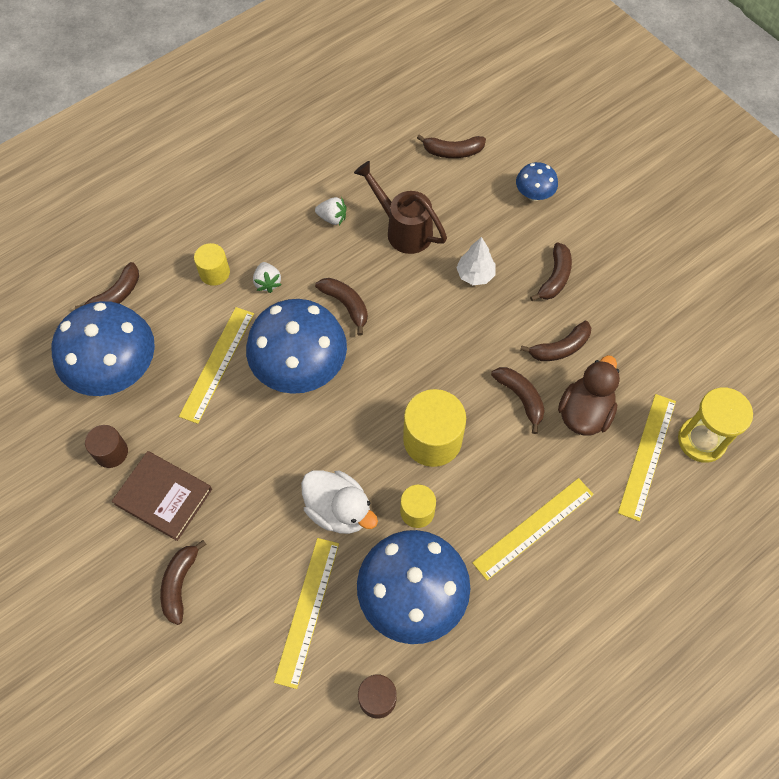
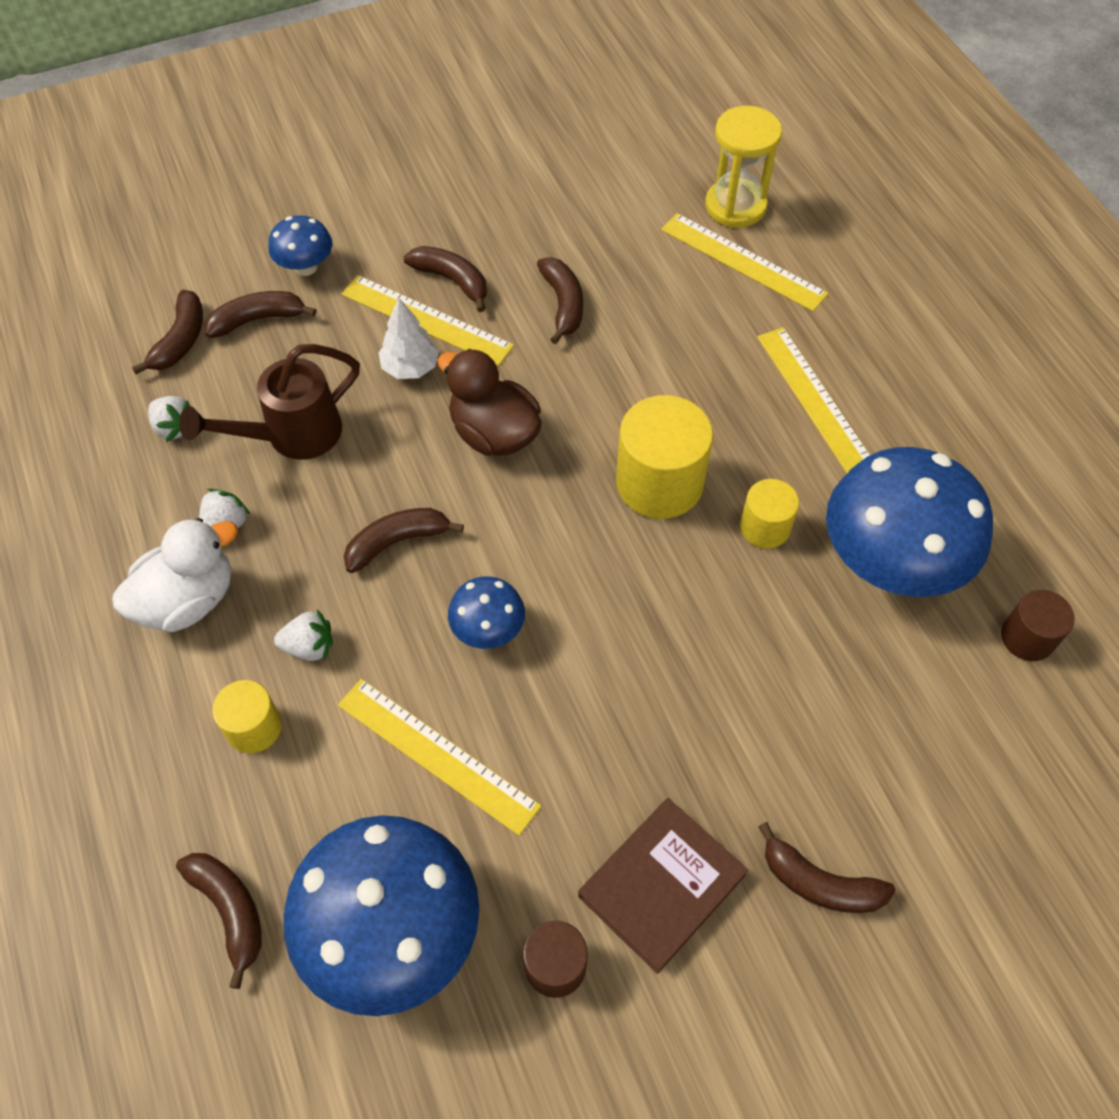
camera: 75 degrees left, 5 degrees down
(300, 368) = (488, 630): blue mushroom -> blue mushroom, size x0.47
(307, 611) = (890, 701): yellow ruler -> yellow ruler (426, 320)
(339, 510) = (742, 626): white duck -> white duck (188, 600)
(390, 171) = (174, 427): none -> white strawberry
(520, 398) = (624, 366): brown banana -> brown banana (257, 320)
(584, 412) = (666, 305): brown duck -> brown duck (494, 433)

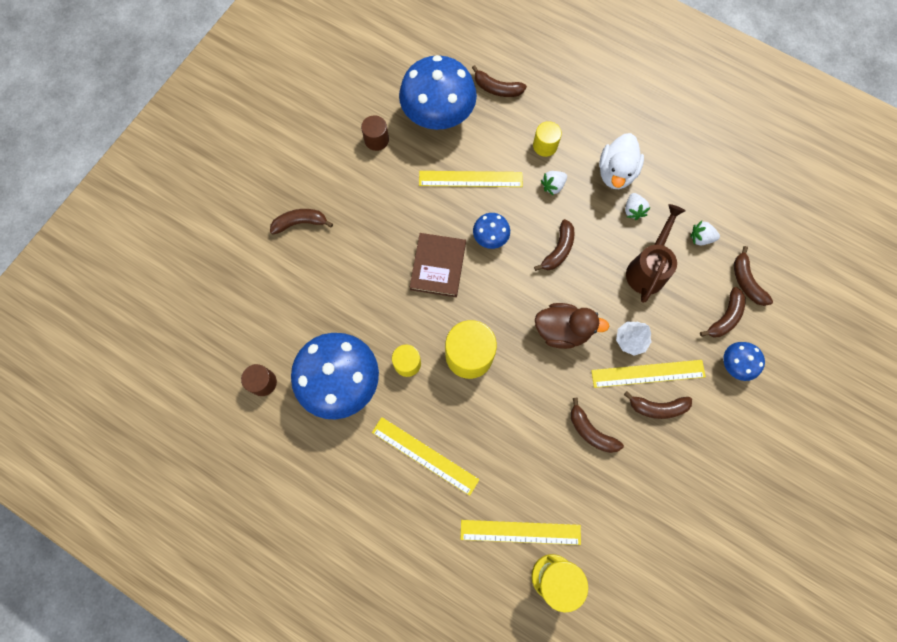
camera: 145 degrees right, 15 degrees up
(662, 886) = (357, 186): brown book -> brown book (438, 266)

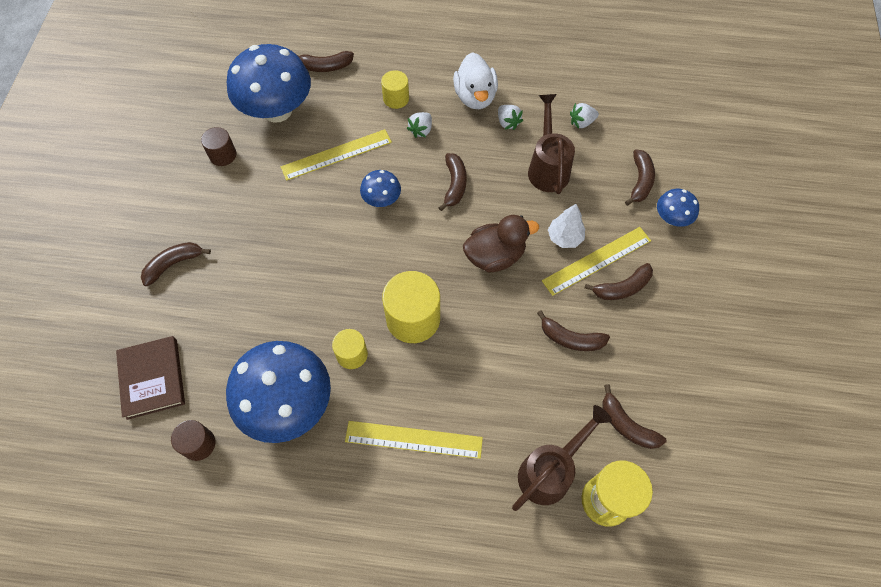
camera: 25 degrees left, 10 degrees down
(438, 266) = (340, 247): brown book -> brown book (152, 378)
(520, 532) = (550, 471): yellow ruler -> brown watering can
(746, 282) = (642, 143): brown banana -> brown banana (627, 425)

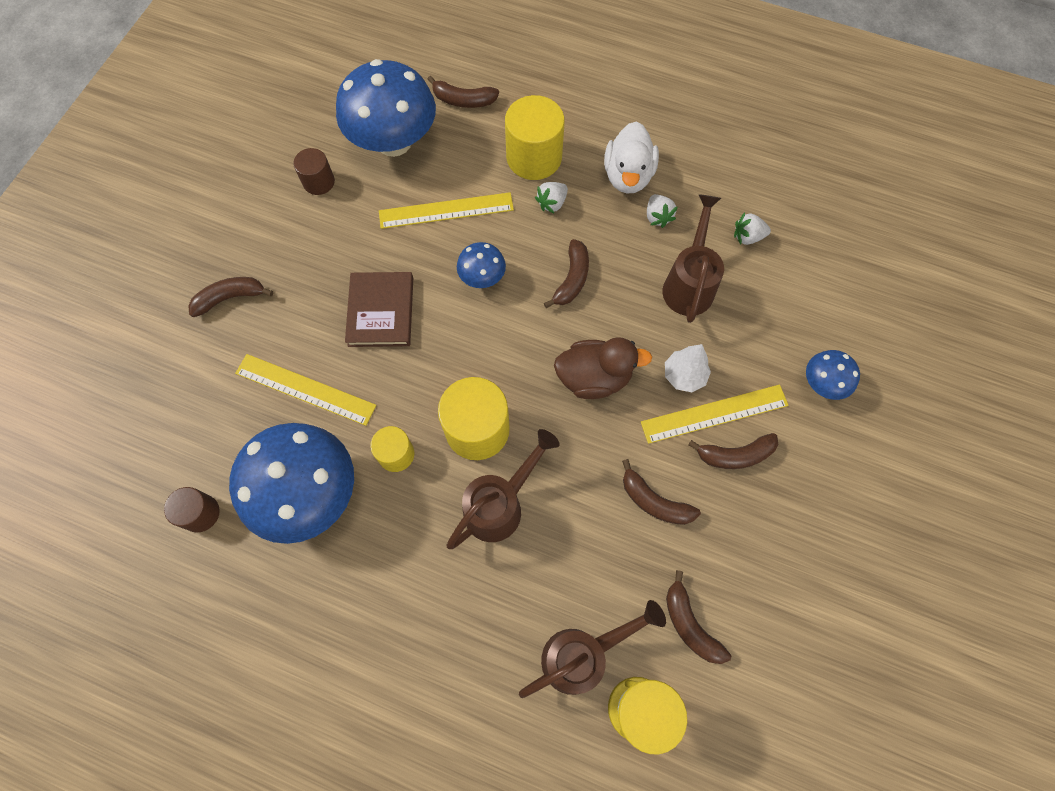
camera: 15 degrees right, 5 degrees up
(152, 378) = (172, 424): brown book -> brown book (381, 311)
(396, 98) = (534, 157): yellow cylinder -> yellow cylinder, size x1.77
(413, 439) = (437, 573): yellow ruler -> yellow ruler (305, 389)
(449, 372) = (501, 504): none -> brown watering can
(640, 181) = (797, 327): brown banana -> none

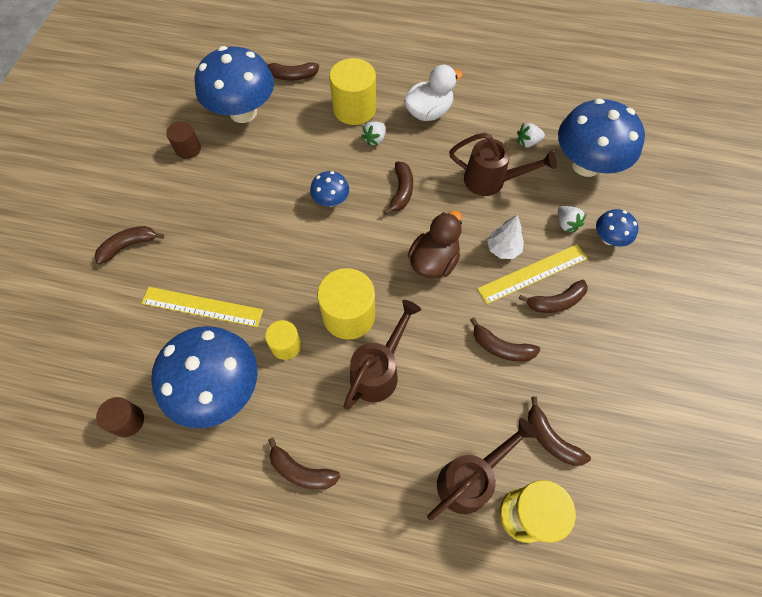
camera: 10 degrees left, 5 degrees down
(381, 311) = (254, 237): brown book -> none
(388, 609) = (301, 471): none -> brown banana
(446, 210) = (293, 156): yellow ruler -> none
(594, 378) = (434, 261): brown duck -> brown duck turned 45 degrees counterclockwise
(628, 176) = (428, 112): white duck -> white duck turned 120 degrees counterclockwise
(657, 217) = (457, 138): white strawberry -> white strawberry (566, 224)
(689, 283) = (492, 181): brown watering can -> brown watering can turned 105 degrees clockwise
(816, 279) = (586, 165): none -> blue mushroom

